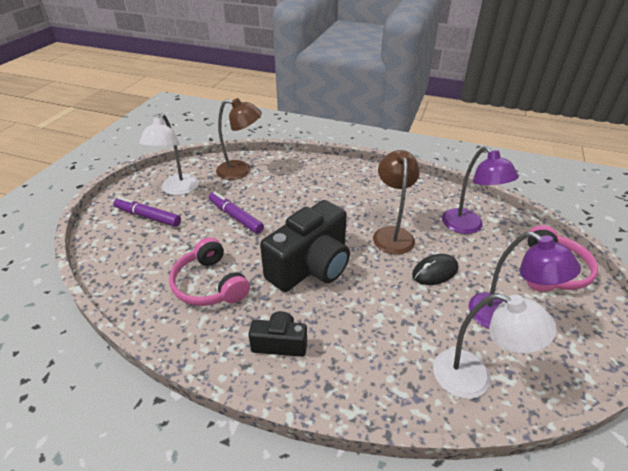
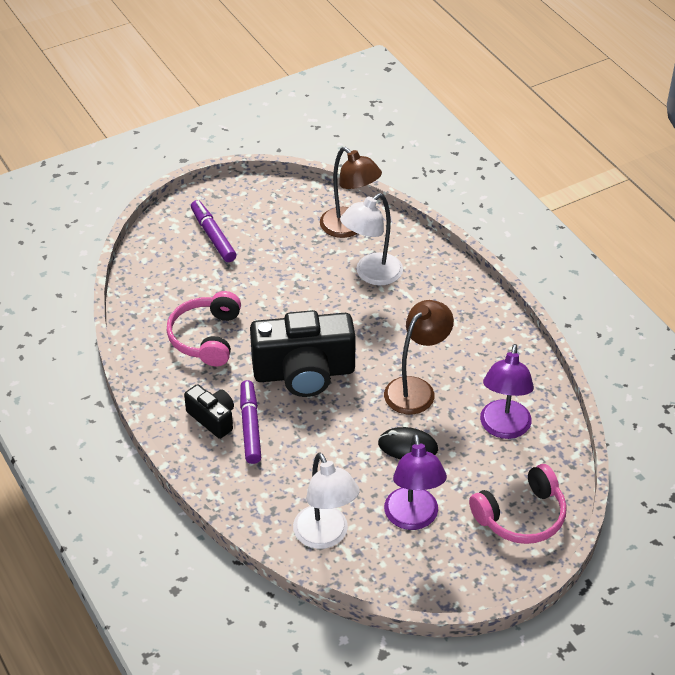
camera: 40 degrees right, 5 degrees up
(177, 190) = (265, 218): white lamp -> white lamp (371, 274)
(235, 217) = (290, 282): purple marker -> purple marker (250, 426)

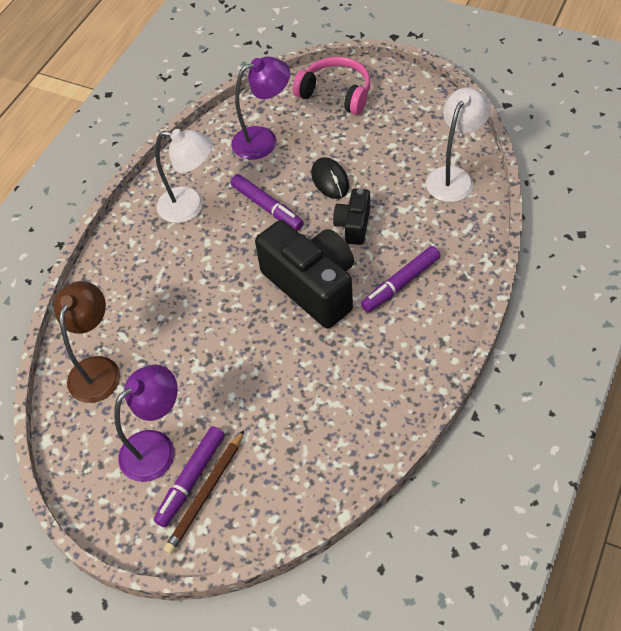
camera: 120 degrees left, 10 degrees up
(195, 238) = (206, 494): none -> brown pencil
(206, 337) = (332, 384): pink headphones -> none
(212, 418) = (416, 314): black camera -> black camera (353, 225)
(371, 274) = (153, 313): white lamp -> white lamp (190, 206)
(413, 518) = (392, 142): purple lamp -> purple lamp (157, 447)
(416, 389) = (267, 207): brown lamp -> purple marker

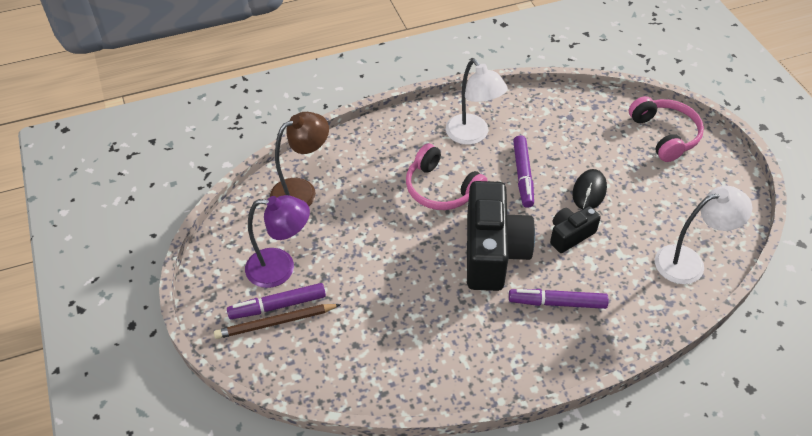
camera: 40 degrees right, 5 degrees down
(215, 269) = (441, 189): none -> pink headphones
(263, 140) = (573, 128): purple lamp -> none

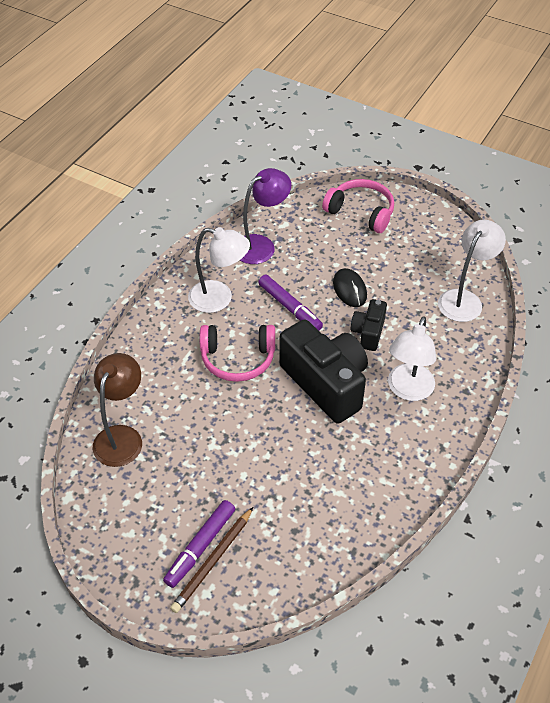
camera: 40 degrees left, 0 degrees up
(281, 268) = (171, 514): purple lamp -> purple lamp (261, 245)
(557, 303) = (408, 390): purple marker -> white lamp

